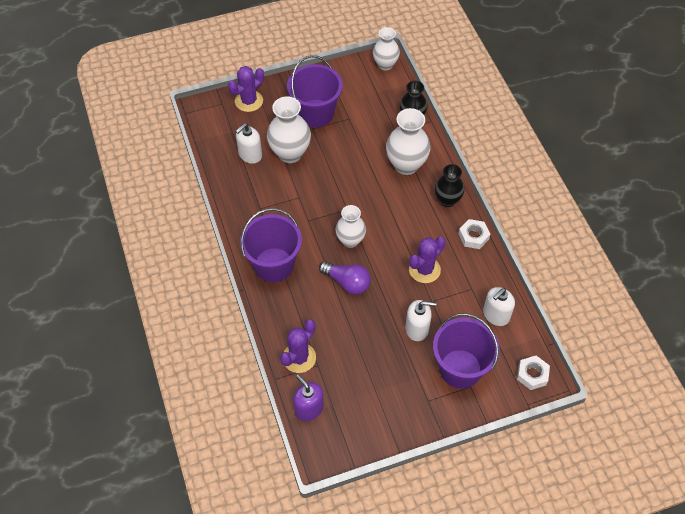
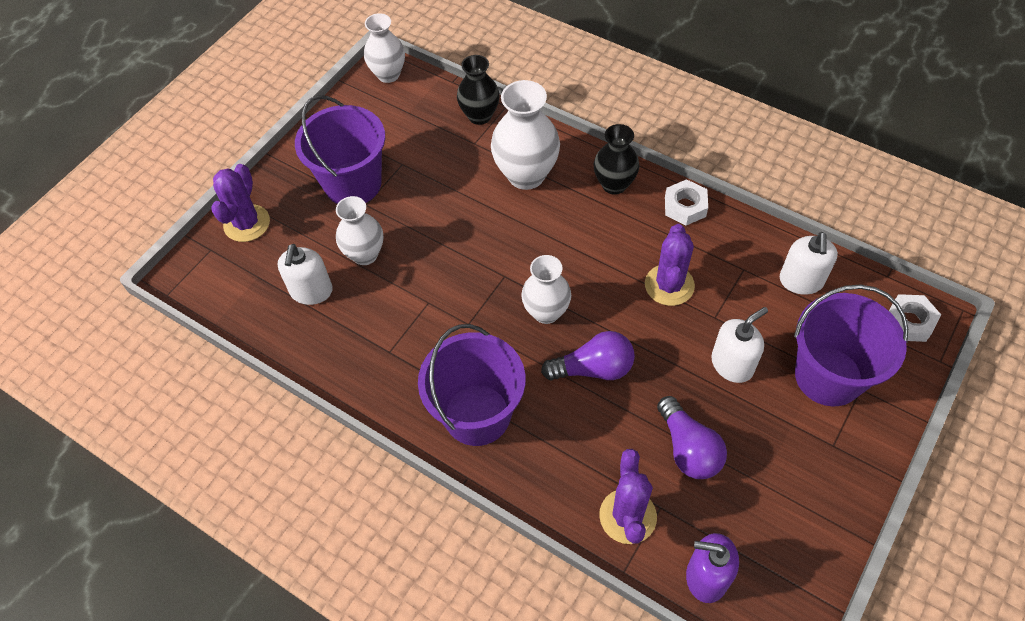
camera: 35 degrees left, 0 degrees up
(290, 153) = (365, 254): white vase -> white vase, size x0.66
(356, 350) = (688, 448): none -> purple light bulb

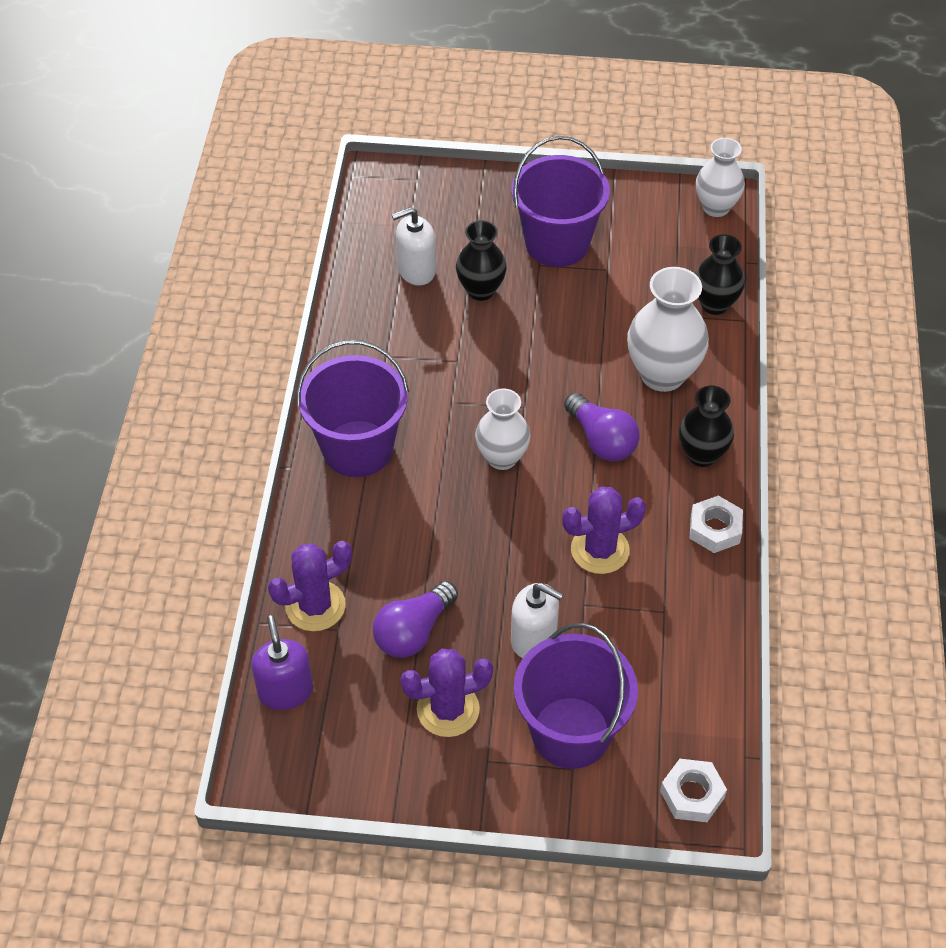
camera: 60 degrees right, 5 degrees down
(247, 223) = (460, 190): purple cactus -> purple cactus (448, 709)
(365, 254) = (481, 290): white vase -> black vase
(593, 369) = (459, 521): purple light bulb -> purple light bulb (601, 440)
(801, 281) = (682, 671): white soap dispenser -> none

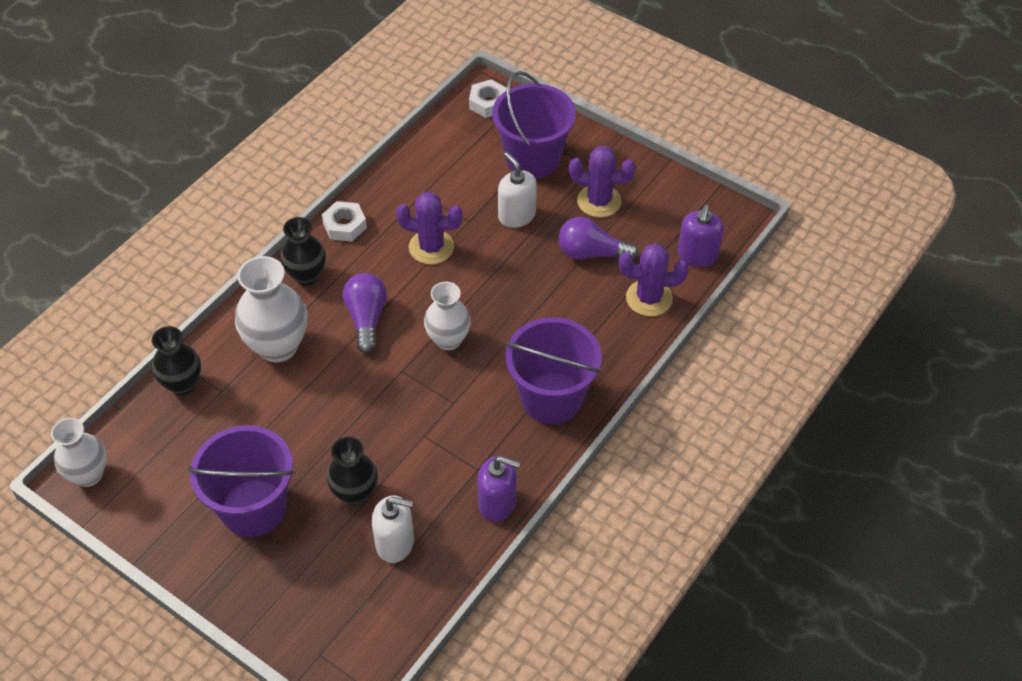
camera: 150 degrees left, 0 degrees up
(348, 337) = (497, 503): none -> purple soap dispenser
(414, 631) = (591, 253): purple light bulb -> purple light bulb turned 150 degrees counterclockwise

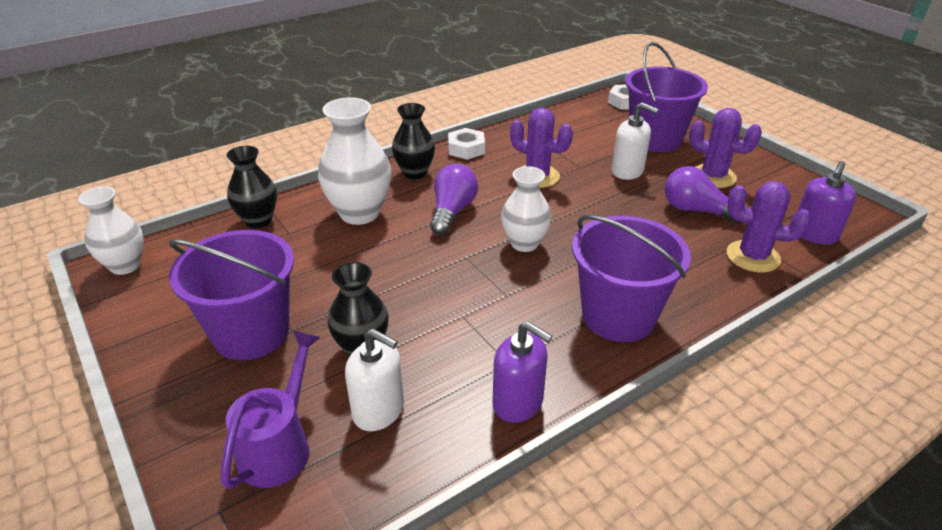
camera: 20 degrees right, 15 degrees down
(335, 595) = (280, 446): none -> purple watering can
(516, 215) = (627, 171): white soap dispenser -> white soap dispenser turned 135 degrees clockwise

